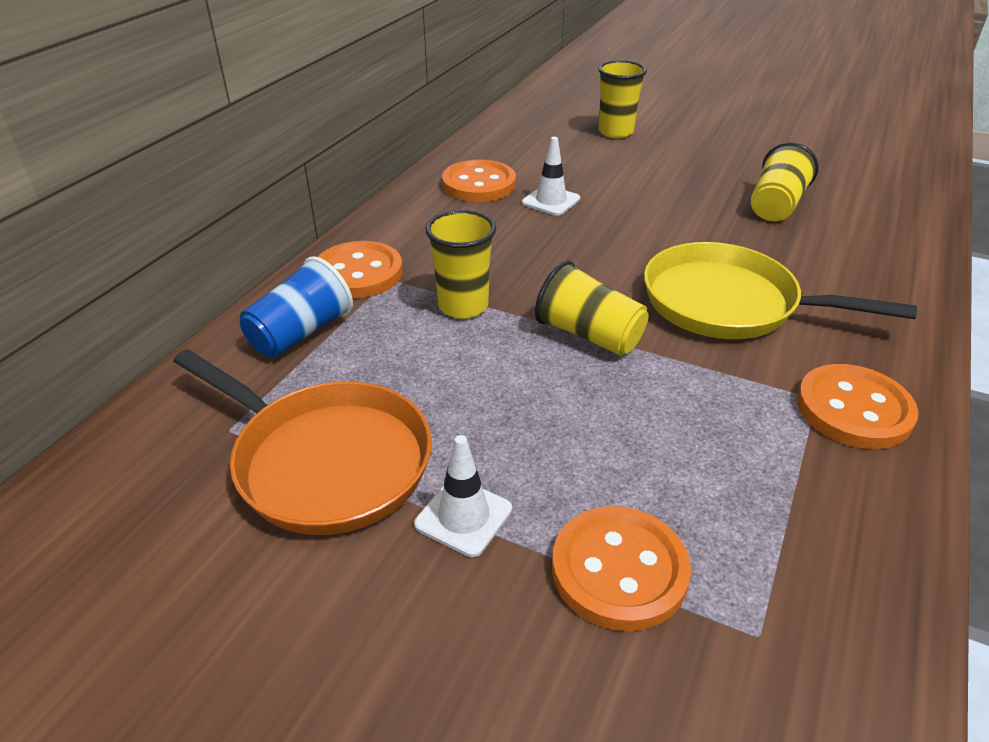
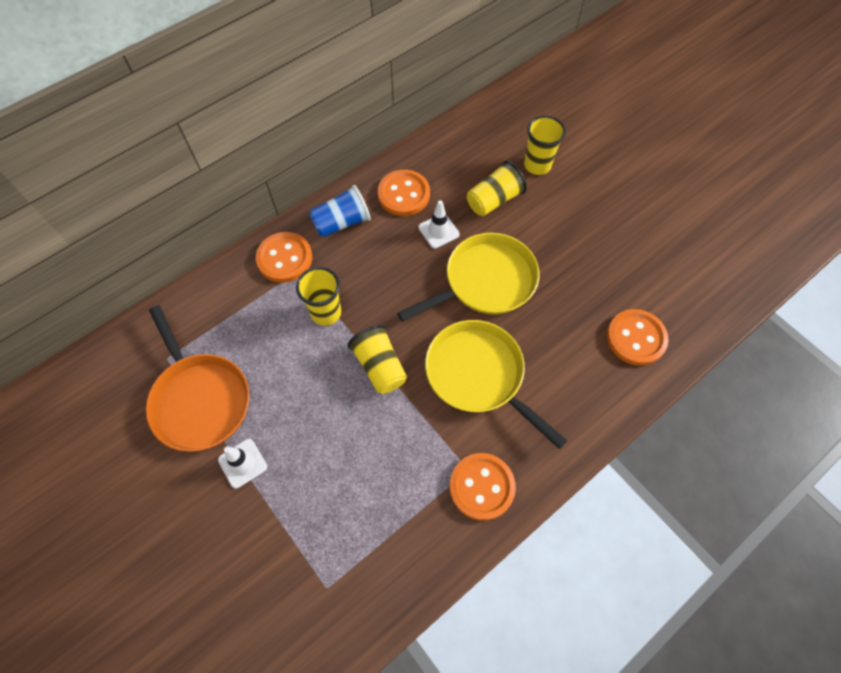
camera: 25 degrees right, 25 degrees up
(301, 333) = (230, 299): blue cup -> blue cup (342, 222)
(619, 570) = (291, 526): orange button -> orange button (636, 338)
(650, 225) = (485, 281): none -> yellow pan
(776, 205) = (586, 294): yellow cup -> yellow cup (494, 200)

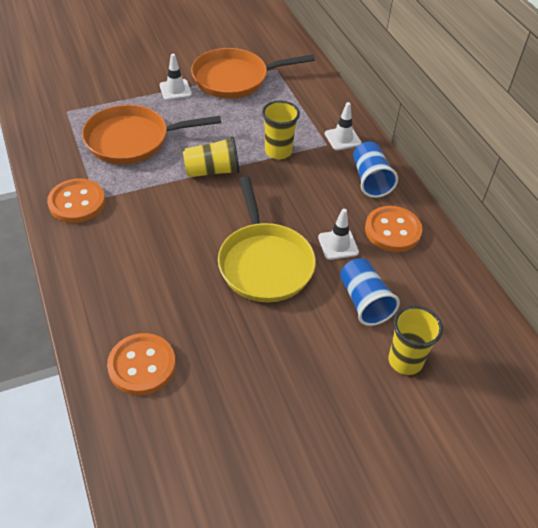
camera: 105 degrees right, 15 degrees down
(284, 258) = (342, 138): orange button -> white traffic cone
(357, 473) = (132, 140): none -> orange pan
(479, 375) = (171, 229): yellow pan -> none
(494, 200) = (364, 302): yellow cup -> blue cup

